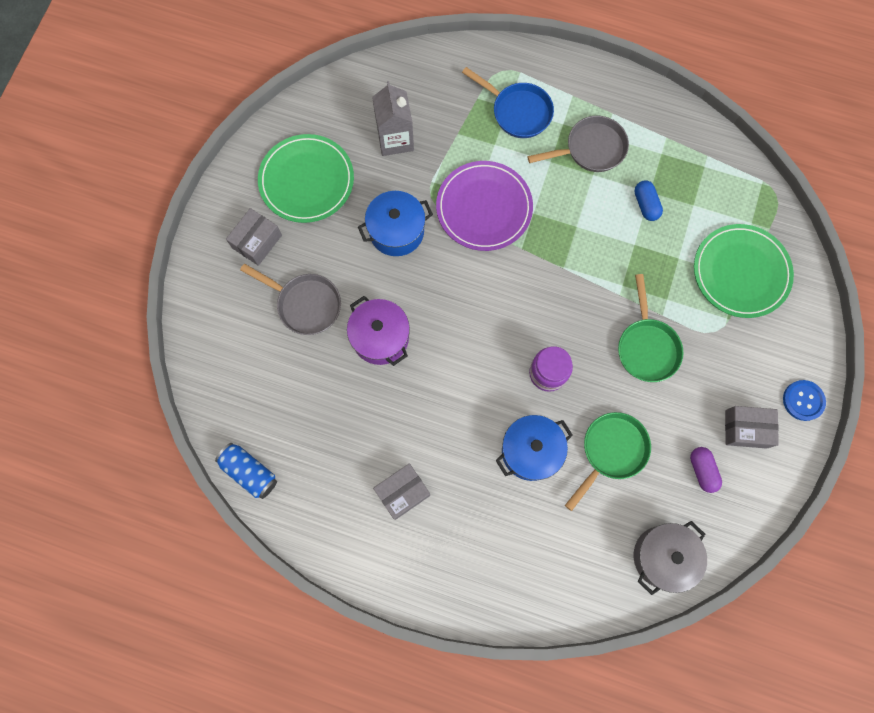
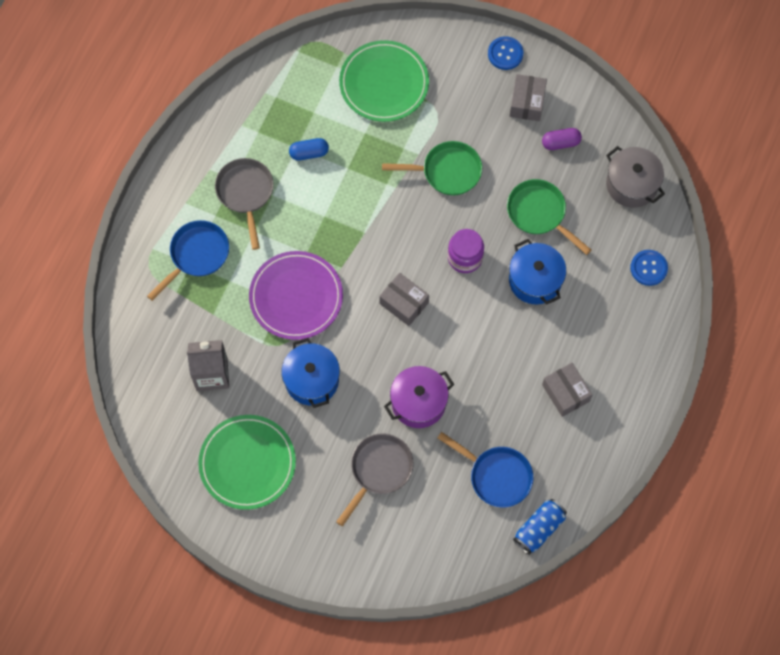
camera: 85 degrees left, 5 degrees down
(257, 241) = (308, 515): grey box -> grey box (404, 303)
(305, 423) = (496, 476): none -> blue pan
(561, 581) = (648, 268): none -> blue button

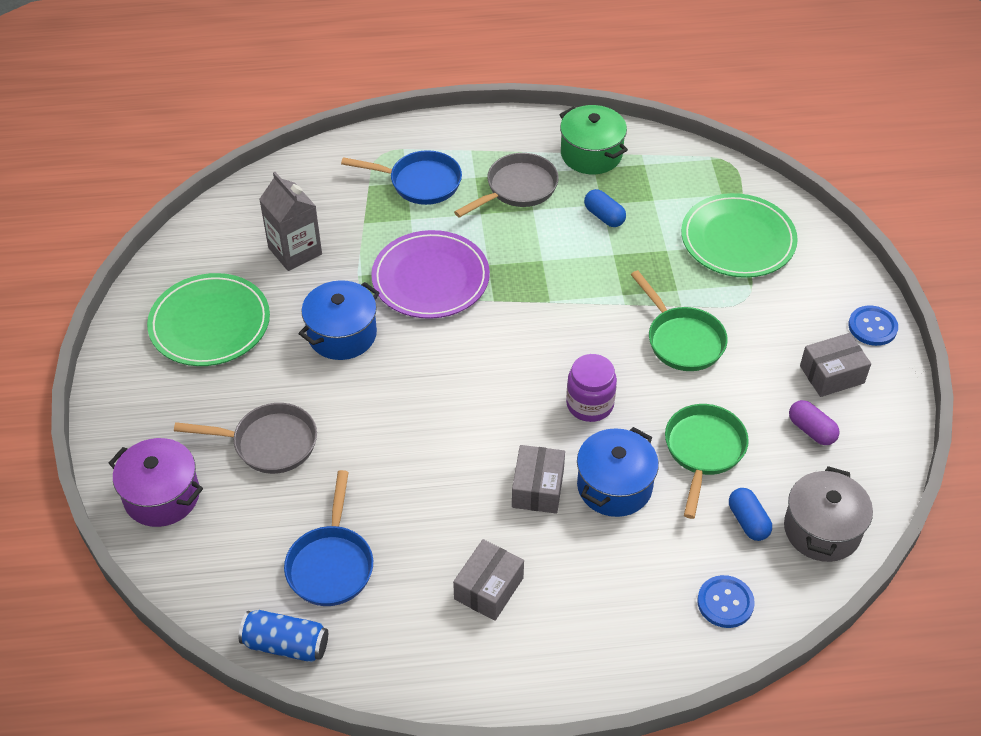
camera: 60 degrees right, 20 degrees down
(243, 125) = (591, 154): none -> green pot
(404, 303) = (491, 373): grey box -> grey box (537, 488)
(418, 402) = (377, 442): purple pot -> purple pot (162, 496)
(603, 221) = (748, 521): none -> blue capsule

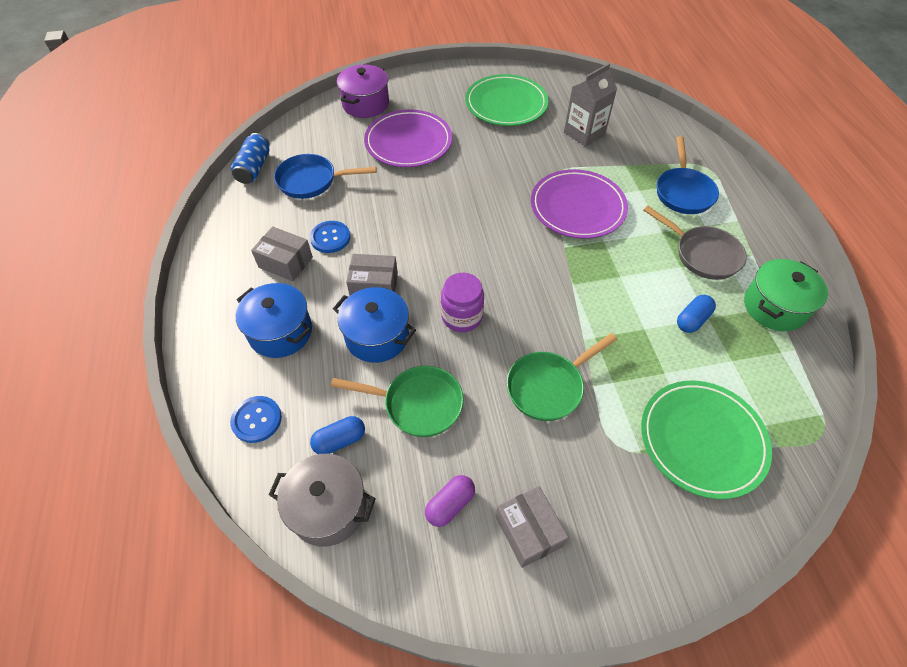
camera: 85 degrees right, 5 degrees up
(269, 443) = (408, 142): grey pan -> purple plate
(342, 334) = (509, 165): blue pot -> blue pot (280, 332)
(872, 327) = (609, 585): blue button -> blue button (330, 238)

